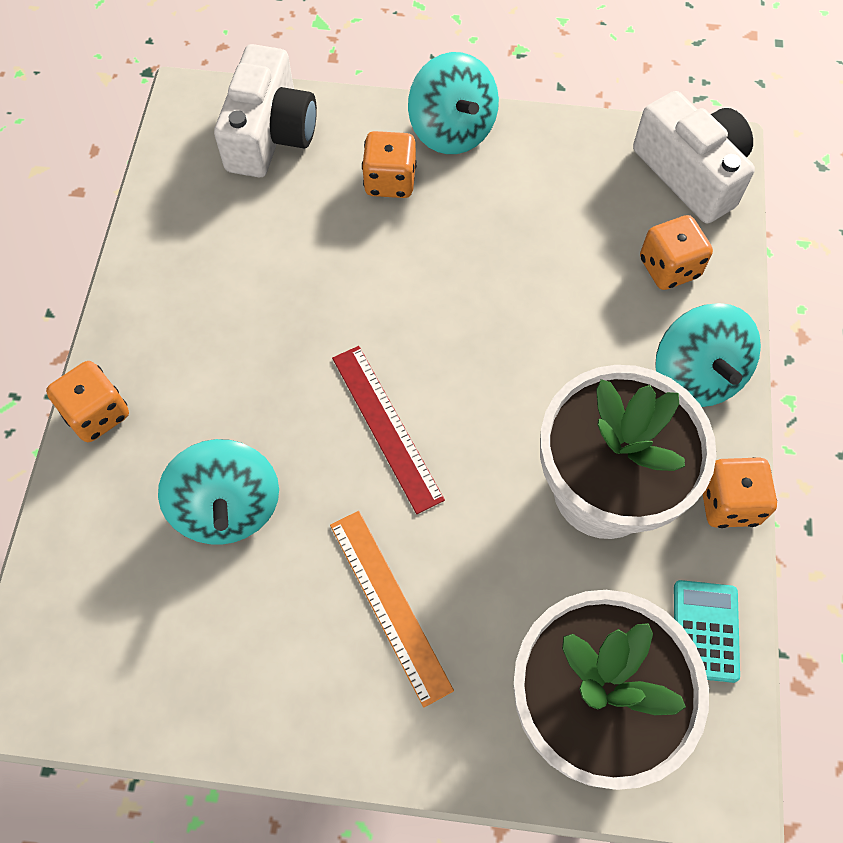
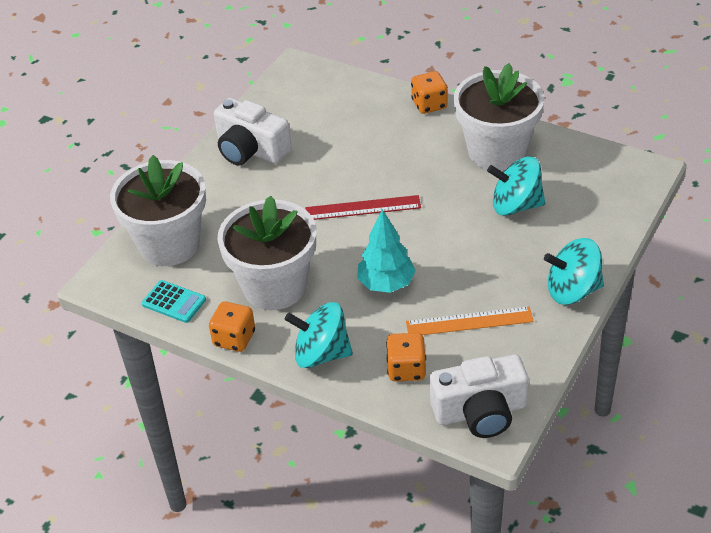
camera: 115 degrees right, 20 degrees down
(196, 283) = (497, 151): none -> white flower pot
(227, 507) = (349, 141): turquoise spinning top -> turquoise spinning top (516, 205)
(270, 134) = (603, 201): white camera -> white camera (251, 150)
(390, 181) = (539, 249): orange dice -> none
(390, 605) = (264, 187): orange ruler -> orange ruler (469, 322)
(532, 340) = (386, 284): none -> turquoise tree

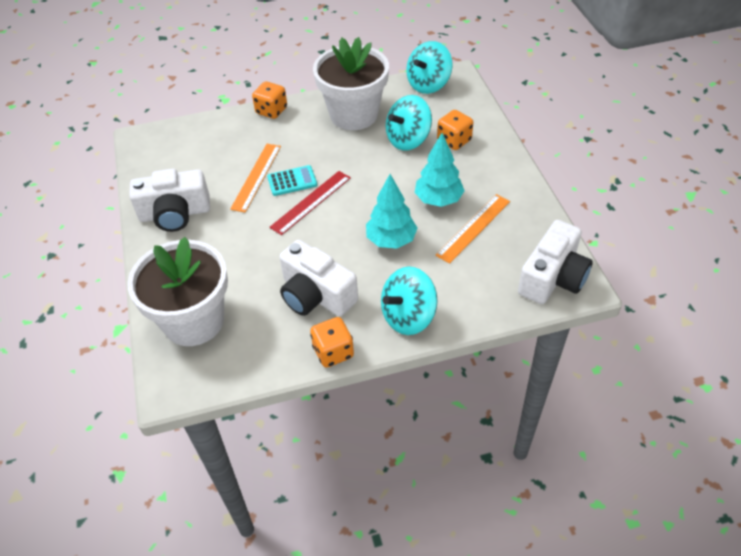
camera: 45 degrees left, 5 degrees up
(174, 302) = (252, 360): turquoise calculator -> turquoise calculator (292, 181)
(274, 286) = (316, 295): white flower pot -> white camera
(346, 157) = (256, 177): none -> orange ruler
(406, 369) = (475, 285): orange dice -> orange dice (454, 141)
(471, 277) = (438, 200): none -> turquoise tree
(572, 290) = (507, 168): turquoise spinning top -> turquoise spinning top (428, 84)

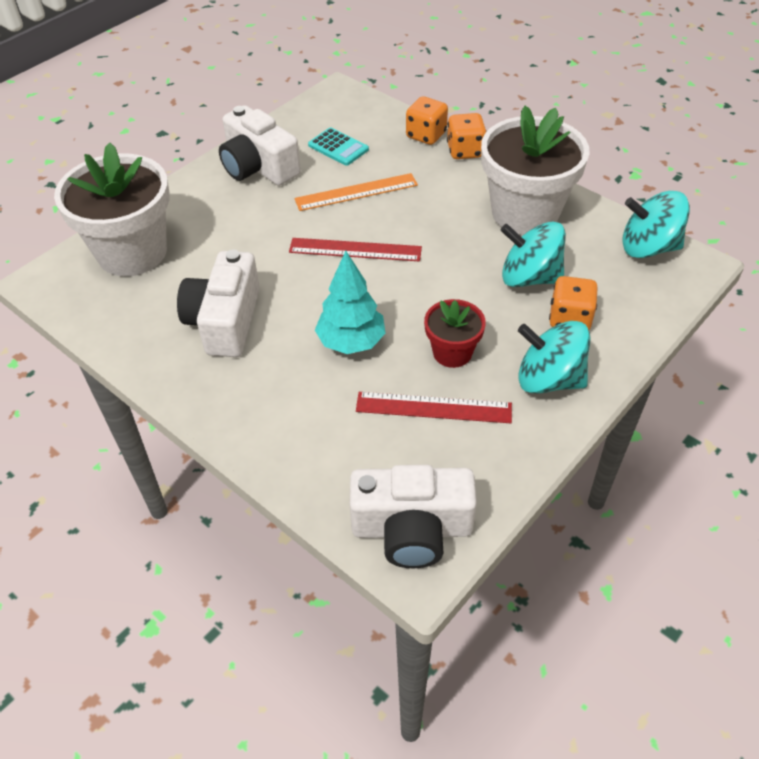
camera: 55 degrees right, 0 degrees up
(292, 181) = (373, 220): turquoise calculator -> turquoise calculator (338, 147)
(333, 352) = (156, 374): orange dice -> orange dice (426, 135)
(408, 316) = (247, 413): turquoise spinning top -> turquoise spinning top (549, 379)
(438, 200) = (452, 352): turquoise tree -> red flower pot
(474, 228) = (433, 408): orange ruler -> red ruler

